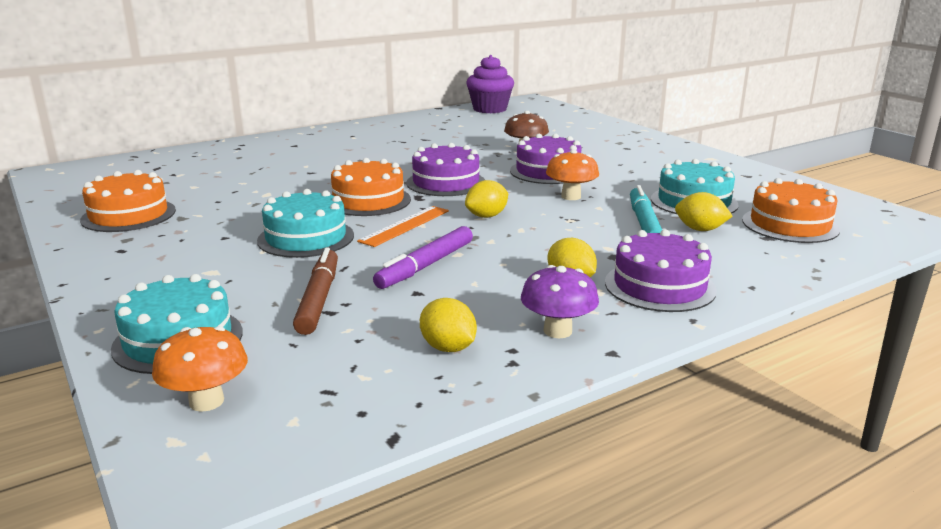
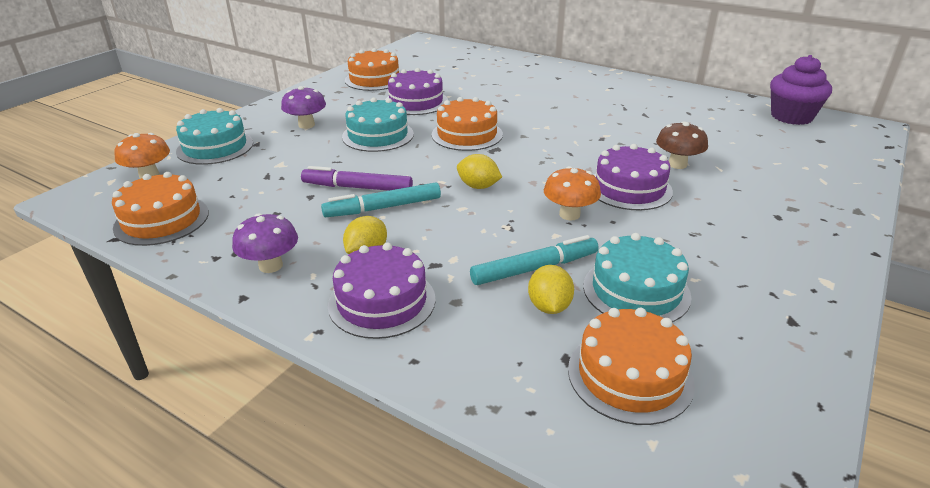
camera: 65 degrees right, 10 degrees up
(206, 271) = (306, 125): none -> purple mushroom
(319, 299) = (284, 167): brown marker -> none
(374, 396) = (162, 220): none -> orange cake
(405, 226) = (428, 160): orange ruler -> none
(446, 182) = (540, 151): purple cake -> purple cake (416, 102)
(448, 348) = (230, 228): yellow lemon -> none
(485, 260) = (383, 208): none -> turquoise marker

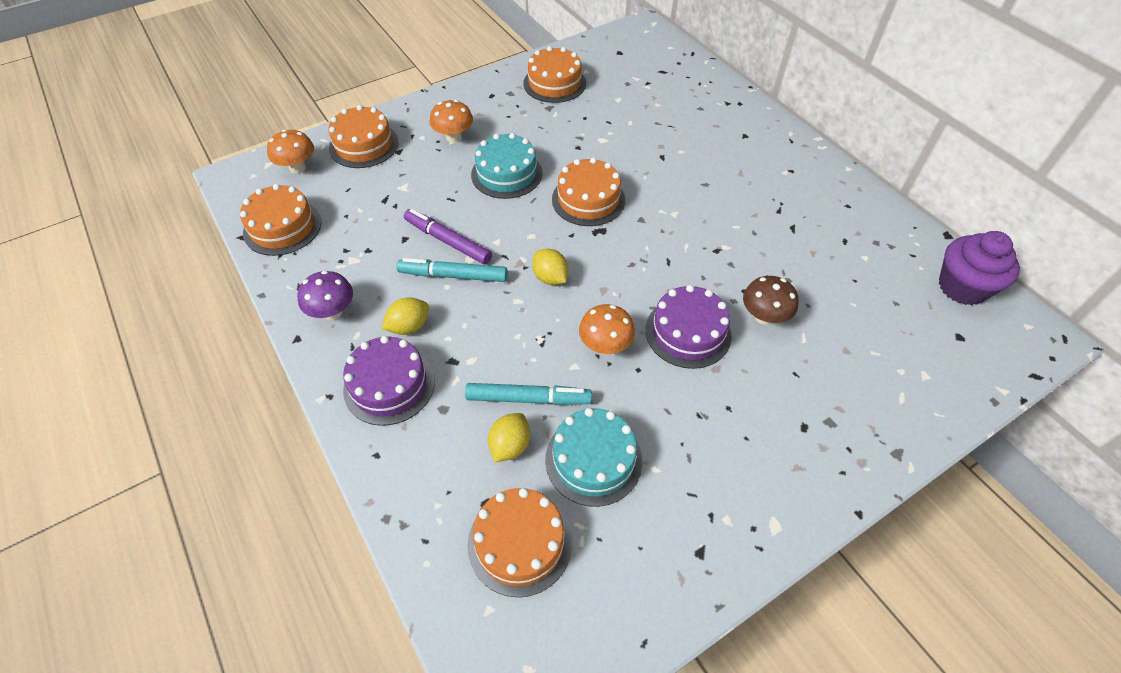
camera: 25 degrees right, 20 degrees up
(215, 147) = (364, 145): turquoise cake -> orange cake
(306, 125) = (454, 137): purple mushroom -> orange mushroom
(416, 102) = (572, 132): purple cake -> none

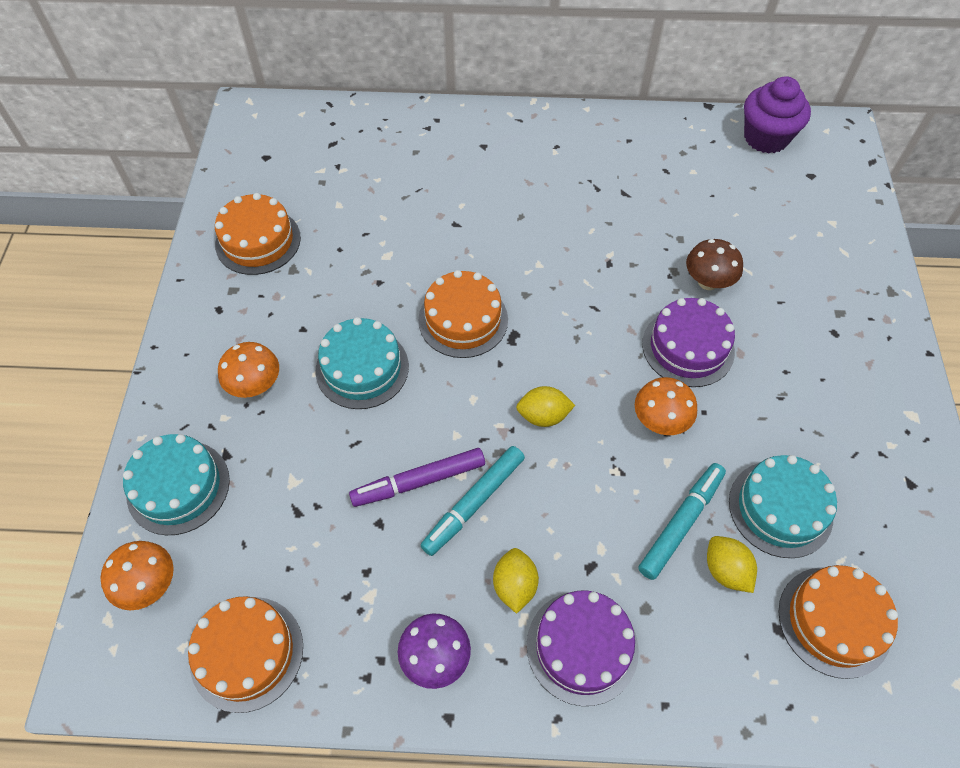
camera: 55 degrees left, 5 degrees up
(364, 145) = (178, 487): orange cake -> turquoise cake

